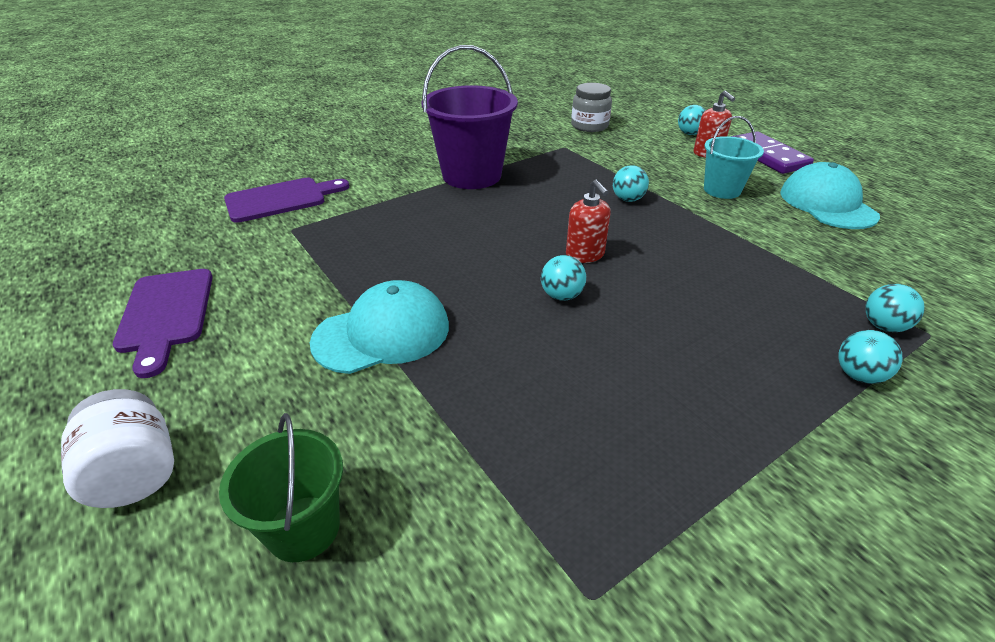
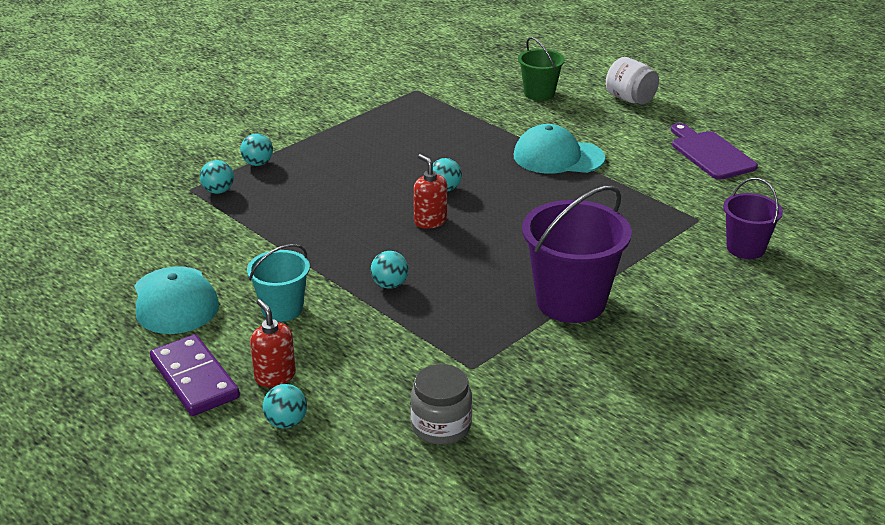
camera: 170 degrees right, 5 degrees down
(281, 199) = (745, 248): purple cutting board -> purple bucket
(382, 333) = (558, 157): turquoise cap -> turquoise cap turned 45 degrees clockwise

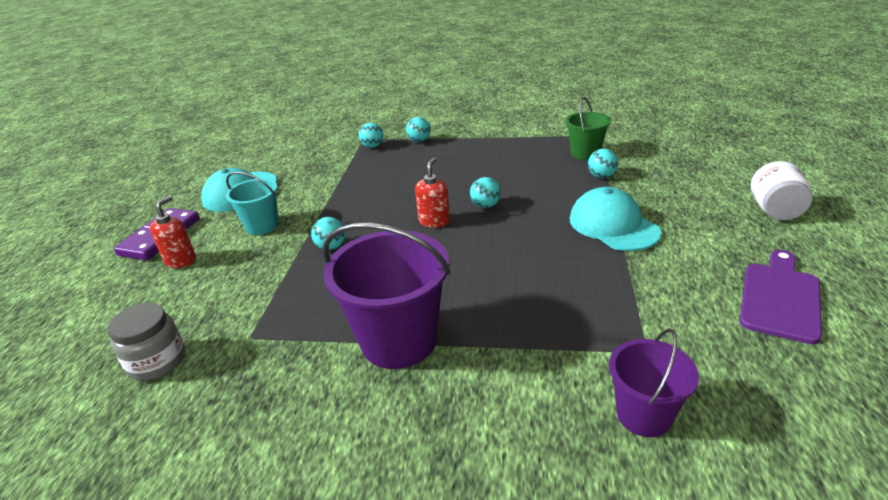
camera: 55 degrees right, 0 degrees up
(286, 422) = (128, 291): turquoise ball -> turquoise ball (601, 176)
(539, 93) = (690, 173): green bucket -> green bucket (585, 153)

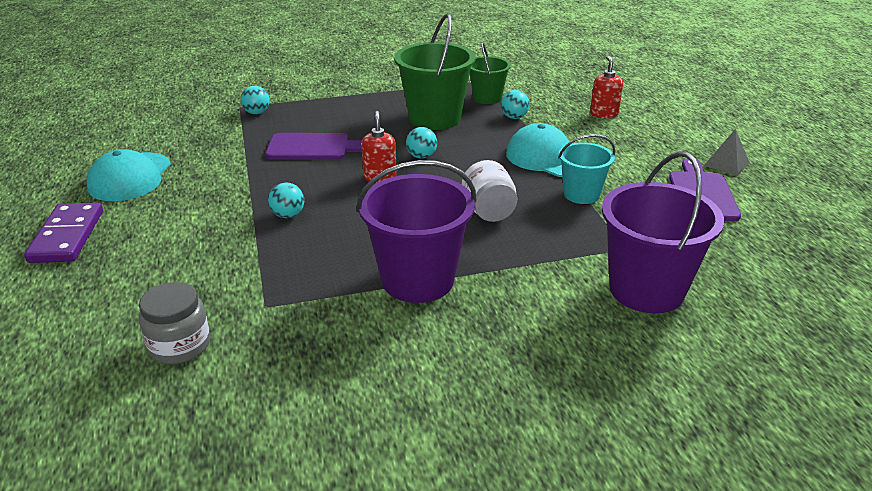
camera: 25 degrees left, 0 degrees up
(181, 261) = (119, 255): red soap dispenser -> red soap dispenser (604, 114)
(262, 225) = (189, 207): turquoise bucket -> turquoise bucket (581, 194)
(396, 184) = (313, 147): none -> purple cutting board
(419, 141) = (307, 102): turquoise ball -> none
(522, 168) = (434, 118): none -> green bucket
(644, 415) = (646, 289): purple bucket -> purple bucket, size x1.72
(775, 211) = (669, 129): white jar -> white jar (488, 211)
(832, 264) = (726, 164): none -> grey pyramid

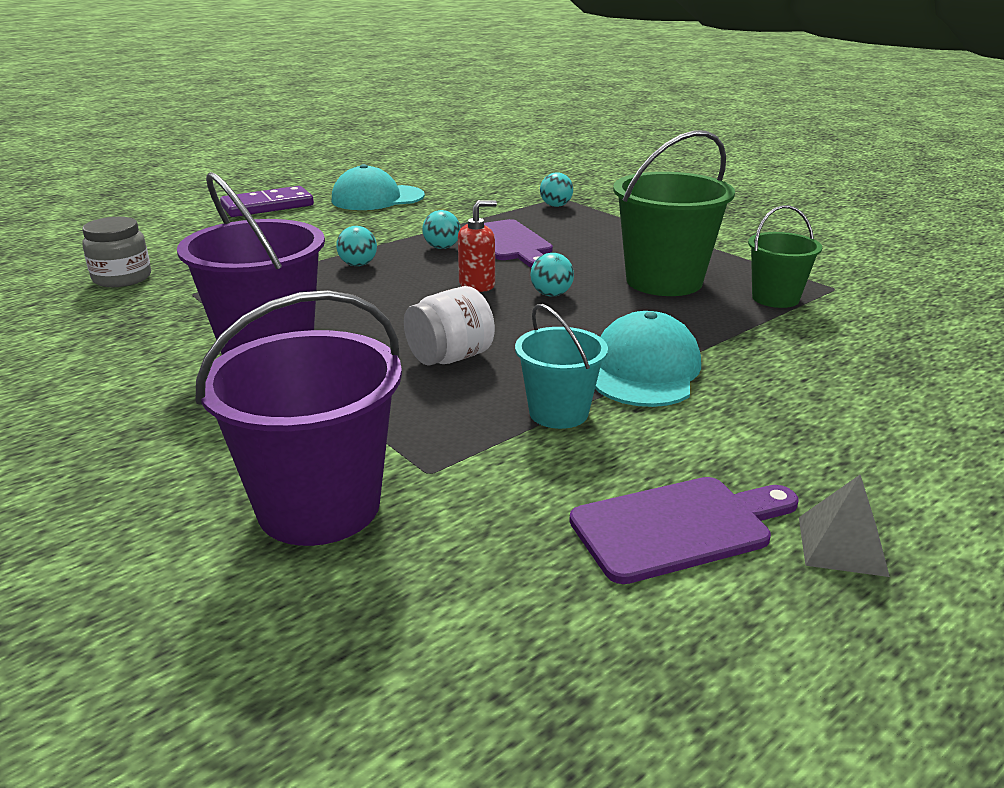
camera: 65 degrees right, 5 degrees down
(514, 117) = (742, 325): turquoise ball -> turquoise ball (442, 247)
(604, 114) = (865, 389): red soap dispenser -> none

